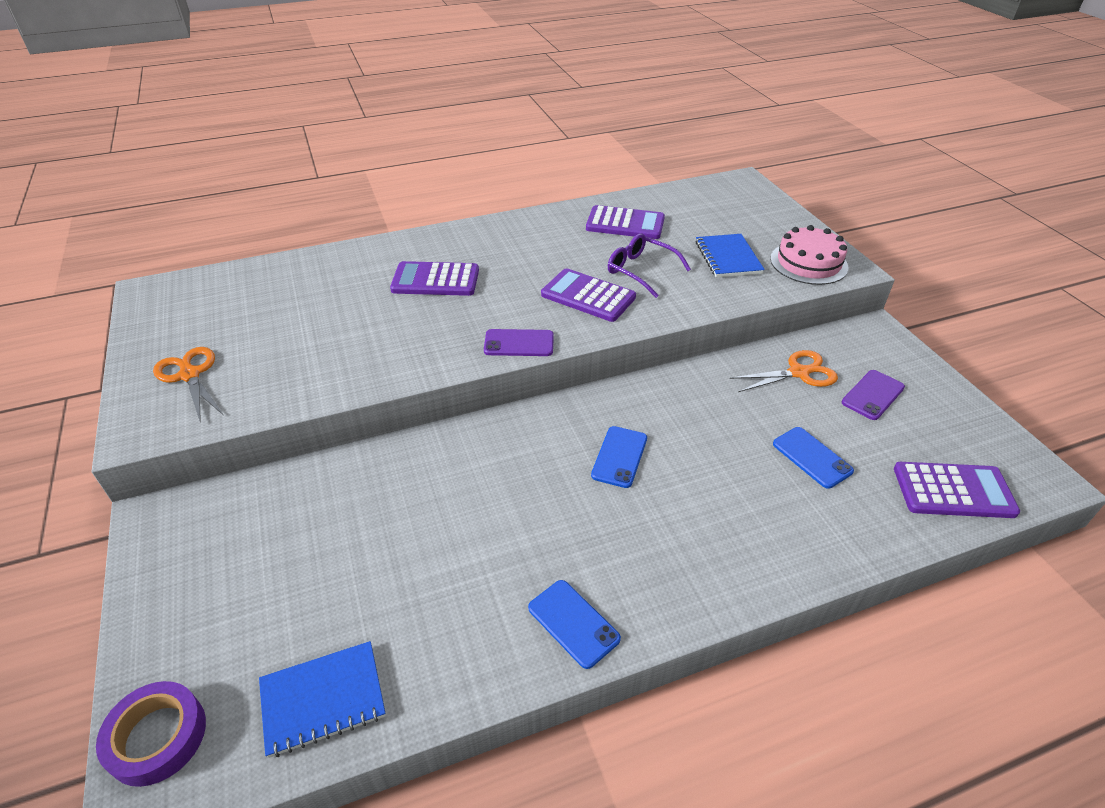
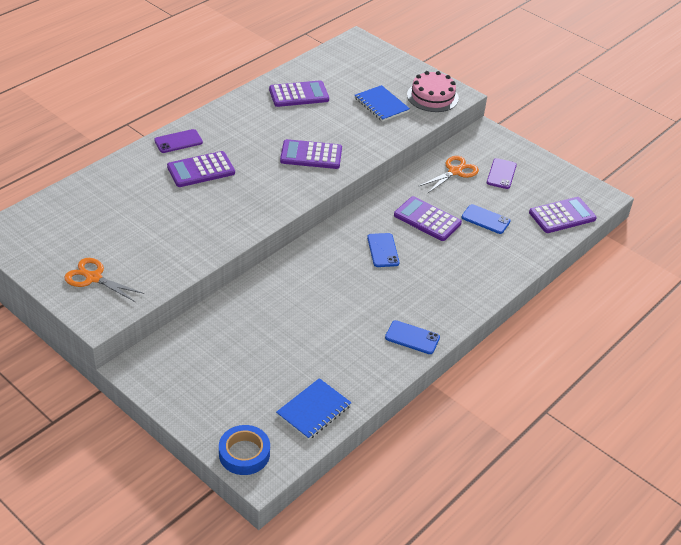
camera: 30 degrees left, 0 degrees up
(157, 737) = (244, 454): purple tape -> blue tape
(519, 343) = (290, 198): purple phone -> purple phone (178, 141)
(641, 271) = (332, 128): purple glasses -> none
(716, 430) = (427, 219): none -> purple calculator

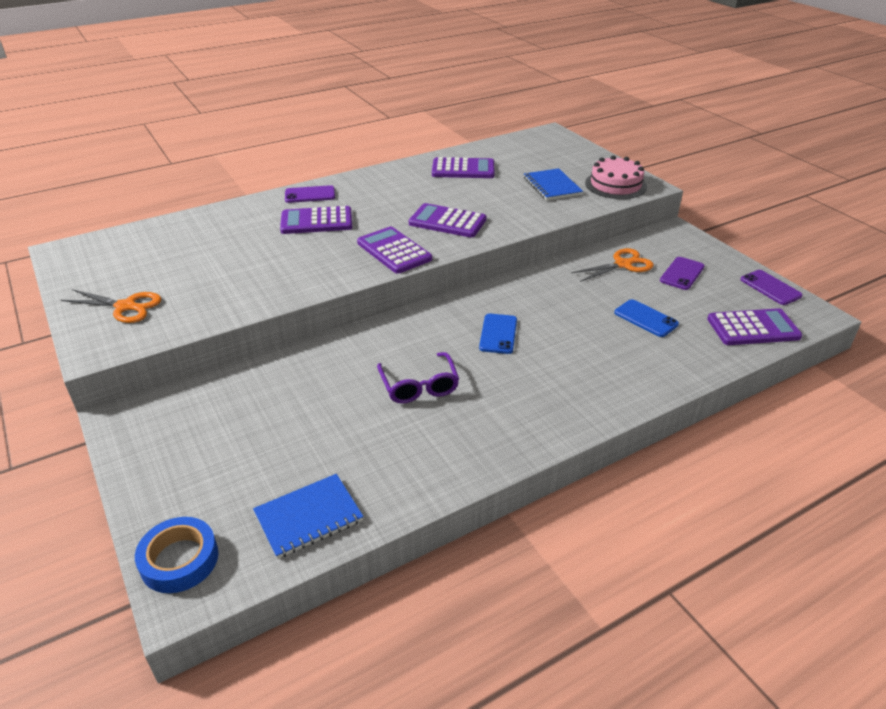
camera: 20 degrees right, 5 degrees down
(93, 278) = (125, 307): orange scissors -> orange scissors turned 150 degrees clockwise
(343, 303) = (419, 386): none -> purple glasses
(412, 337) = (492, 444): blue phone -> none
(427, 219) = (569, 309): purple calculator -> purple calculator (394, 251)
(567, 177) = (770, 288): none -> purple phone

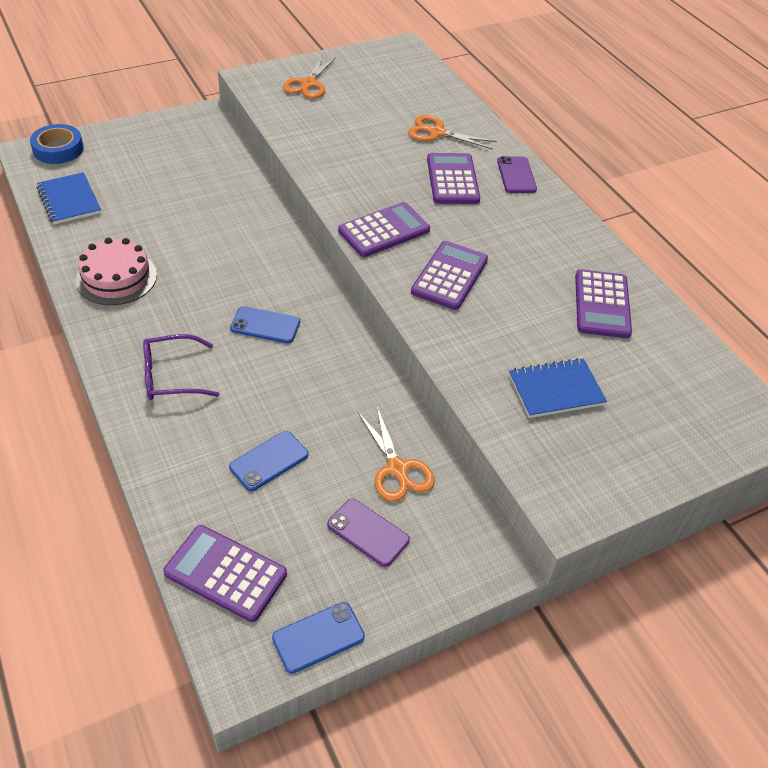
camera: 90 degrees right, 10 degrees up
(240, 229) = (437, 133): none -> orange scissors
(419, 386) = (197, 263): purple glasses -> purple glasses (171, 376)
(615, 185) = (567, 468): pink cake -> pink cake (116, 277)
(753, 328) = (225, 573): purple calculator -> purple calculator turned 120 degrees clockwise
(770, 288) = (318, 637): purple phone -> blue phone

